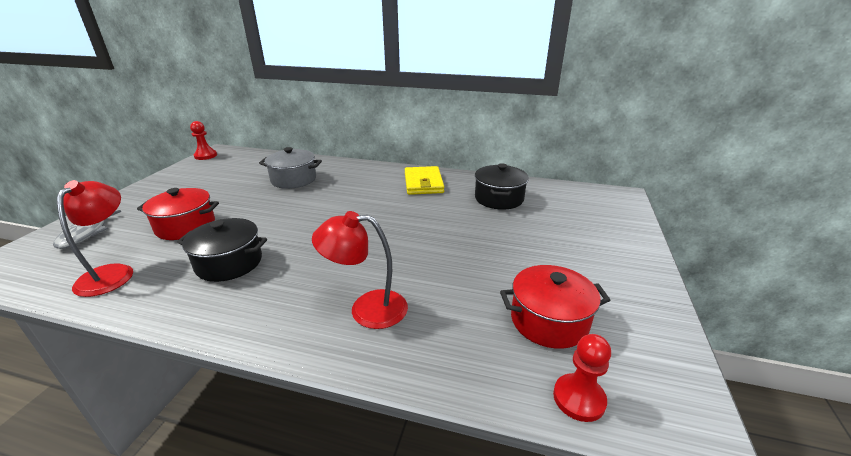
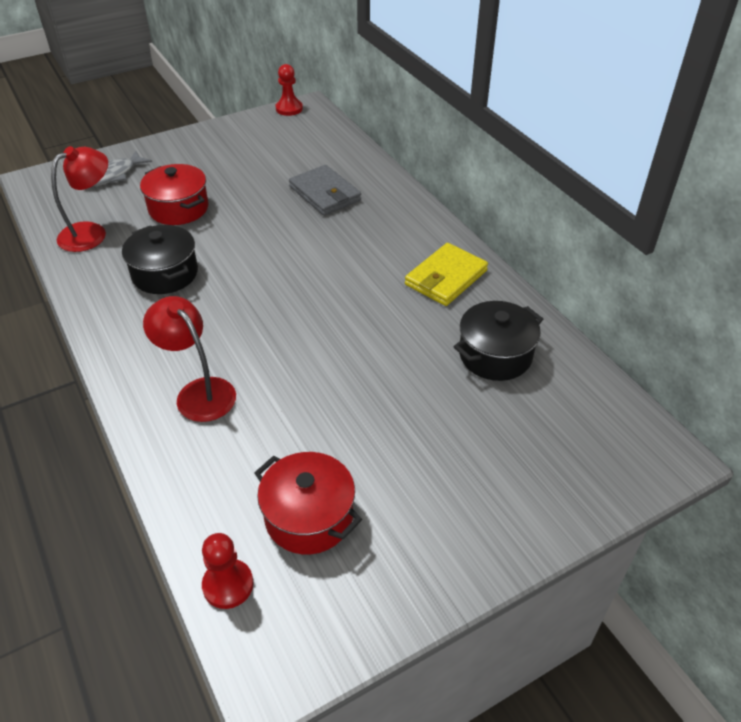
camera: 45 degrees right, 15 degrees up
(293, 180) = (325, 194): grey pot -> grey wallet

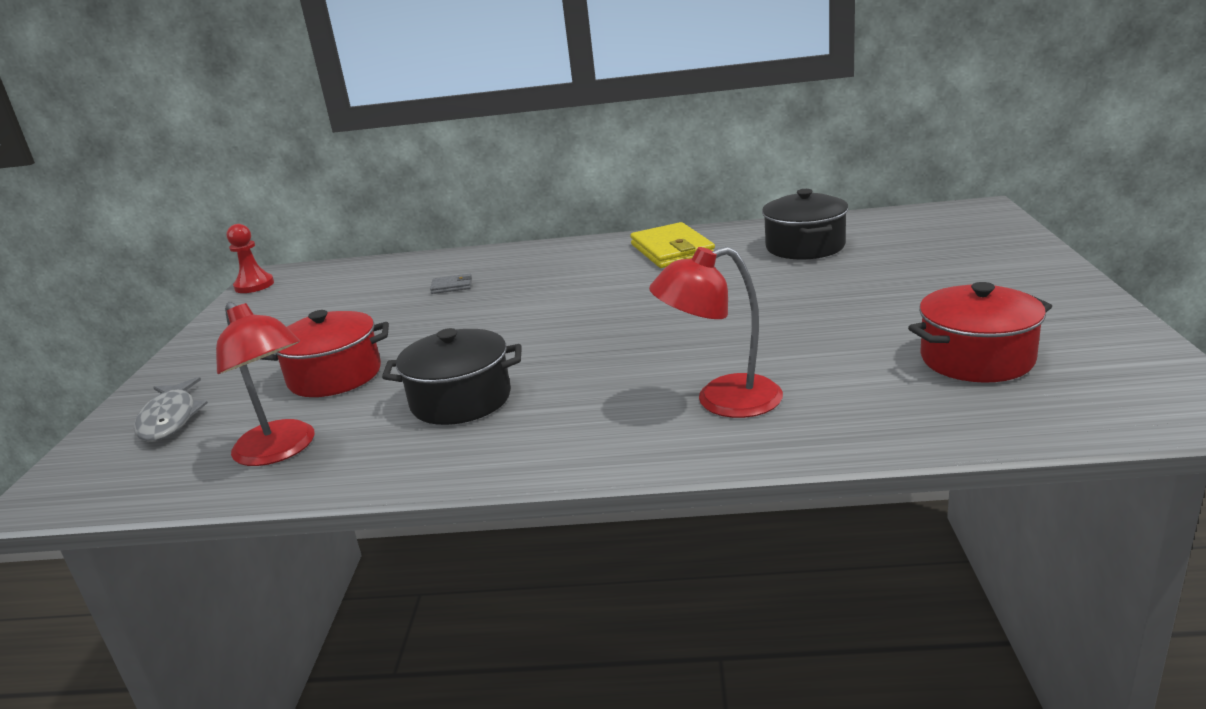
camera: 55 degrees left, 20 degrees down
(91, 233) = (281, 450): red lamp -> red lamp turned 150 degrees clockwise
(228, 585) = (1063, 417): red pawn -> none
(325, 194) = (452, 286): grey wallet -> grey wallet, size x0.47

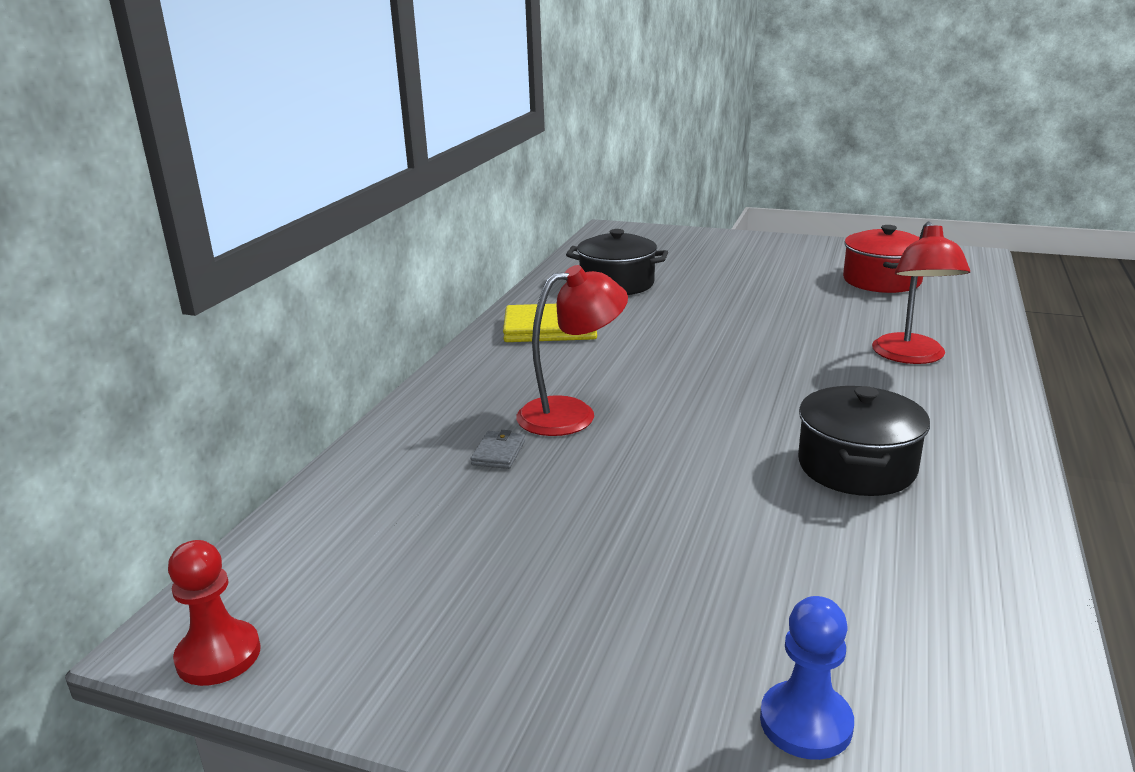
camera: 75 degrees left, 0 degrees up
(170, 419) = (805, 723): grey fish -> blue pawn
(281, 450) = (944, 594): red lamp -> red lamp (571, 414)
(335, 376) = (737, 552): red pot -> none

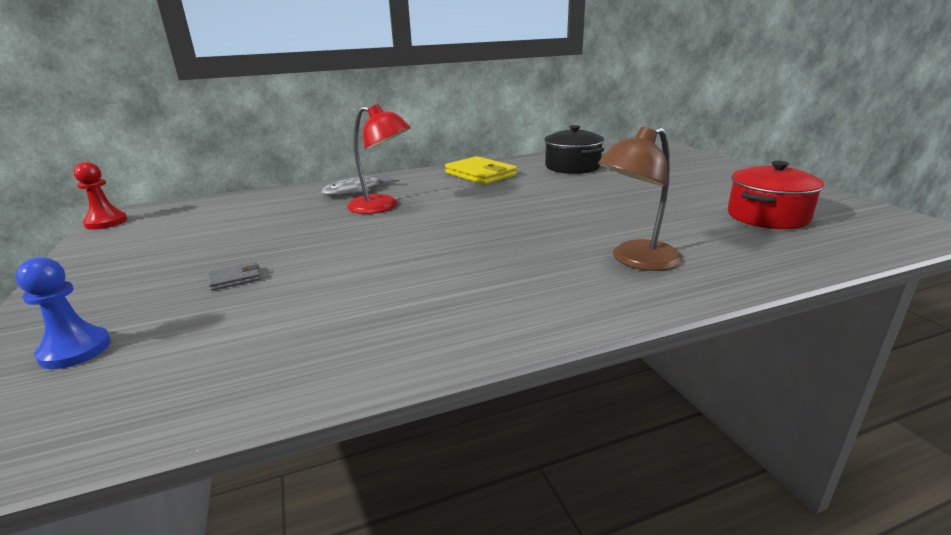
camera: 50 degrees right, 0 degrees up
(470, 411) = (356, 191): none -> grey fish
(498, 453) = (318, 208): grey wallet -> grey wallet (235, 278)
(856, 467) = (411, 288): black pot -> none
(911, 357) = (636, 260): red lamp -> brown lamp

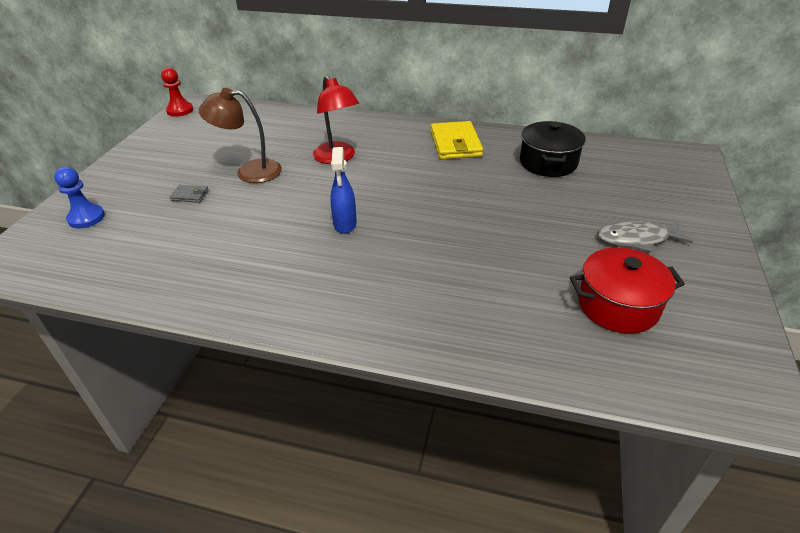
camera: 35 degrees right, 15 degrees up
(356, 191) = (343, 131): grey fish -> grey fish (636, 239)
(471, 243) = (345, 224): none -> blue spray bottle
(636, 260) = (425, 297): brown lamp -> brown lamp (249, 172)

